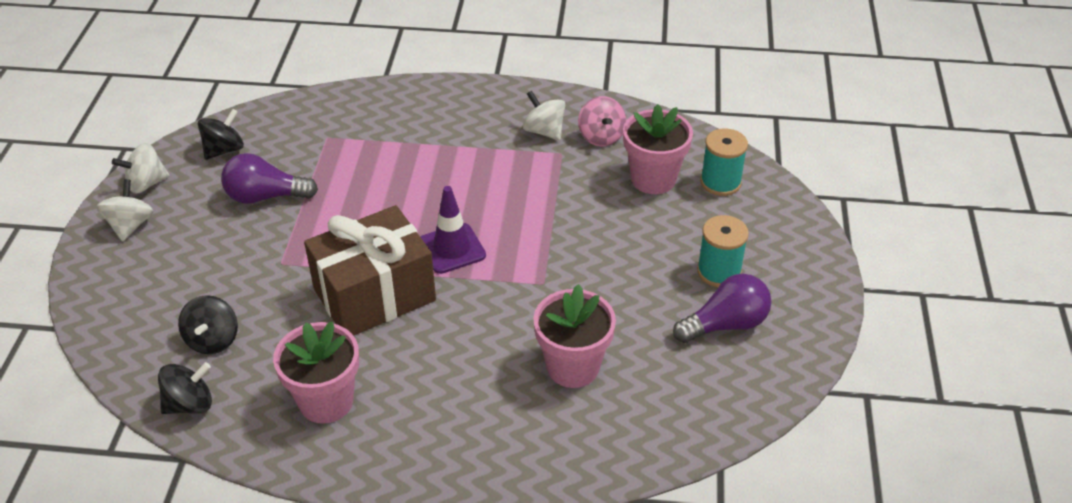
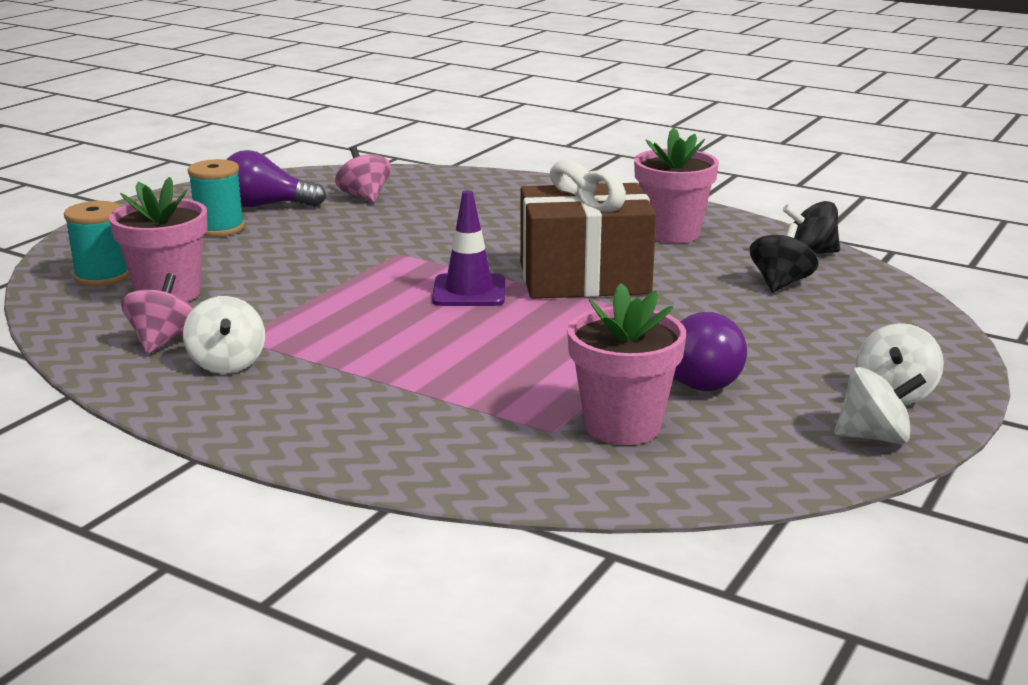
camera: 155 degrees left, 20 degrees down
(224, 150) = (735, 453): black spinning top -> none
(573, 367) = (430, 211): pink flower pot -> pink flower pot (622, 426)
(656, 375) = (364, 197): none -> pink spinning top

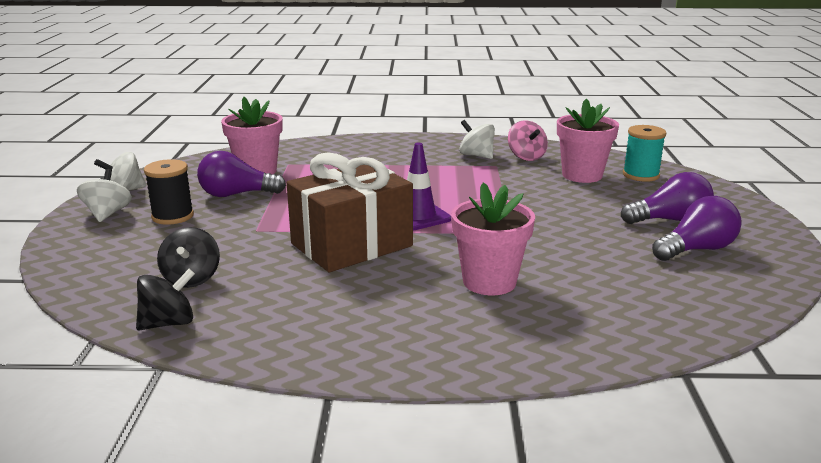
camera: 150 degrees right, 0 degrees up
(219, 228) = (670, 220): turquoise spool -> purple light bulb
(364, 197) = (650, 283): pink spinning top -> none
(672, 233) = (317, 315): pink flower pot -> pink flower pot (489, 282)
(792, 366) = (173, 216): none -> black spool

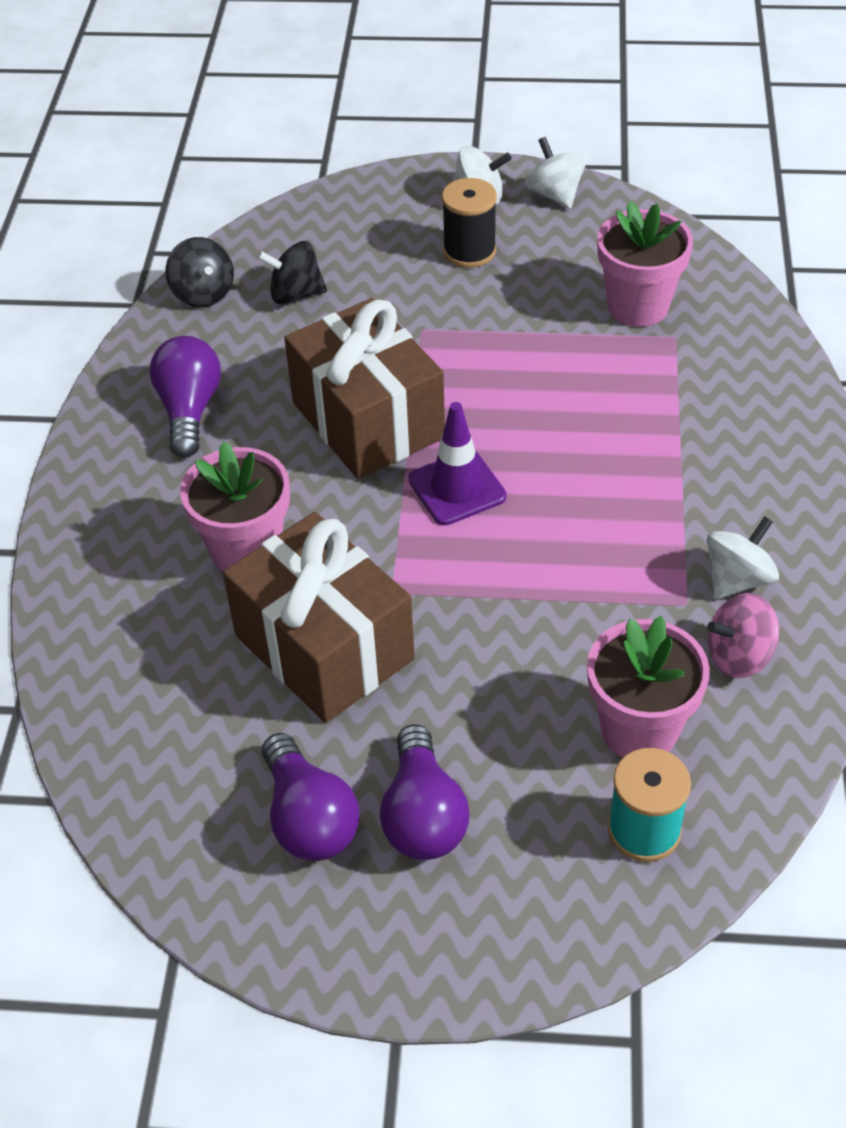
camera: 95 degrees right, 25 degrees up
(236, 194) = (543, 297): purple light bulb -> purple light bulb (189, 410)
(566, 251) = (324, 647): none -> brown gift

